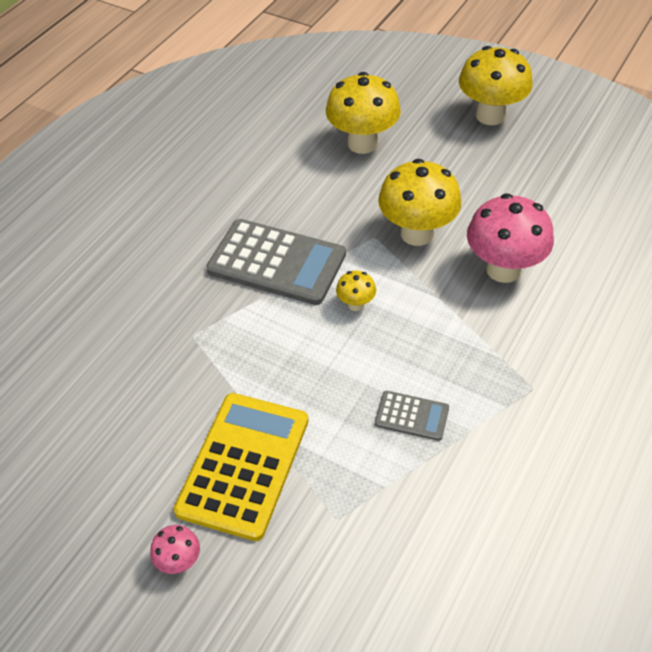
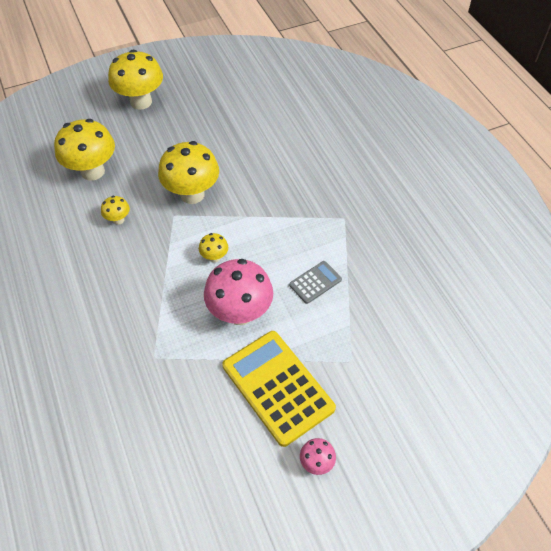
camera: 55 degrees left, 5 degrees up
(277, 262) = (141, 276): grey calculator -> none
(325, 200) = (118, 220): none -> yellow mushroom
(503, 269) = (257, 175): pink mushroom -> pink mushroom (240, 313)

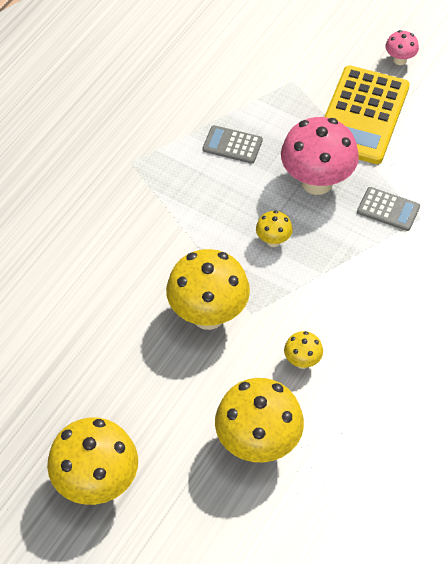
camera: 125 degrees left, 0 degrees up
(178, 342) = (388, 209): none -> grey calculator

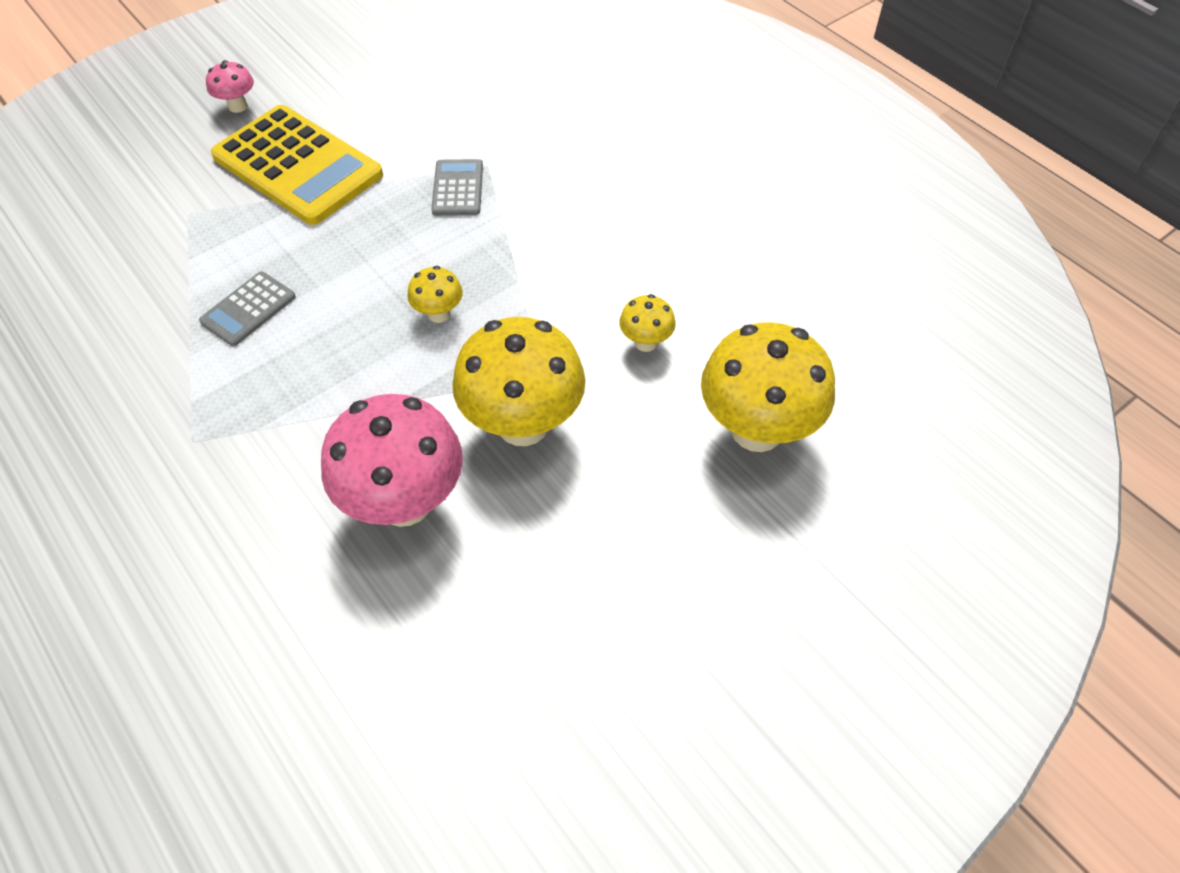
camera: 70 degrees left, 0 degrees up
(96, 484) = (760, 658): yellow mushroom -> none
(317, 182) = (372, 241): pink mushroom -> pink mushroom (404, 502)
(388, 209) = (458, 188): grey calculator -> grey calculator turned 45 degrees counterclockwise

